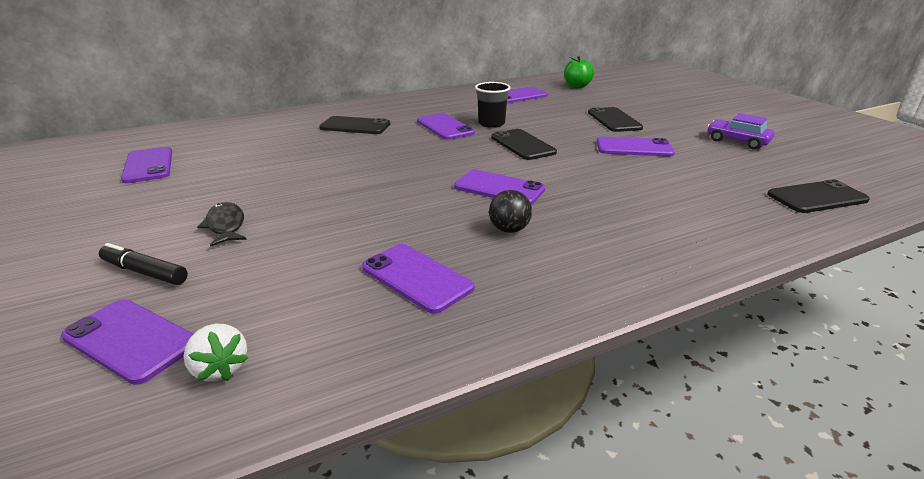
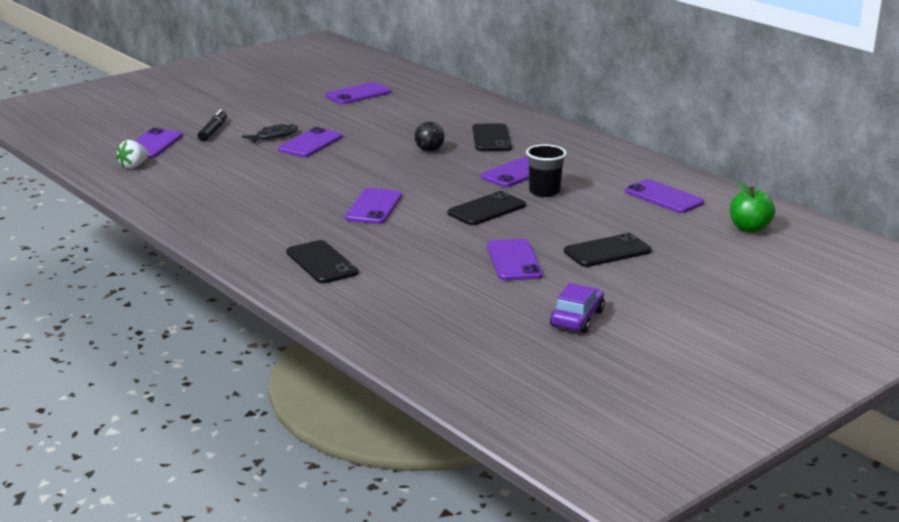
camera: 75 degrees right, 5 degrees down
(416, 277) = (225, 195): purple phone -> purple phone (310, 143)
(509, 230) = (299, 215): black ball -> black ball (429, 150)
(817, 197) = (420, 342): black phone -> black phone (321, 263)

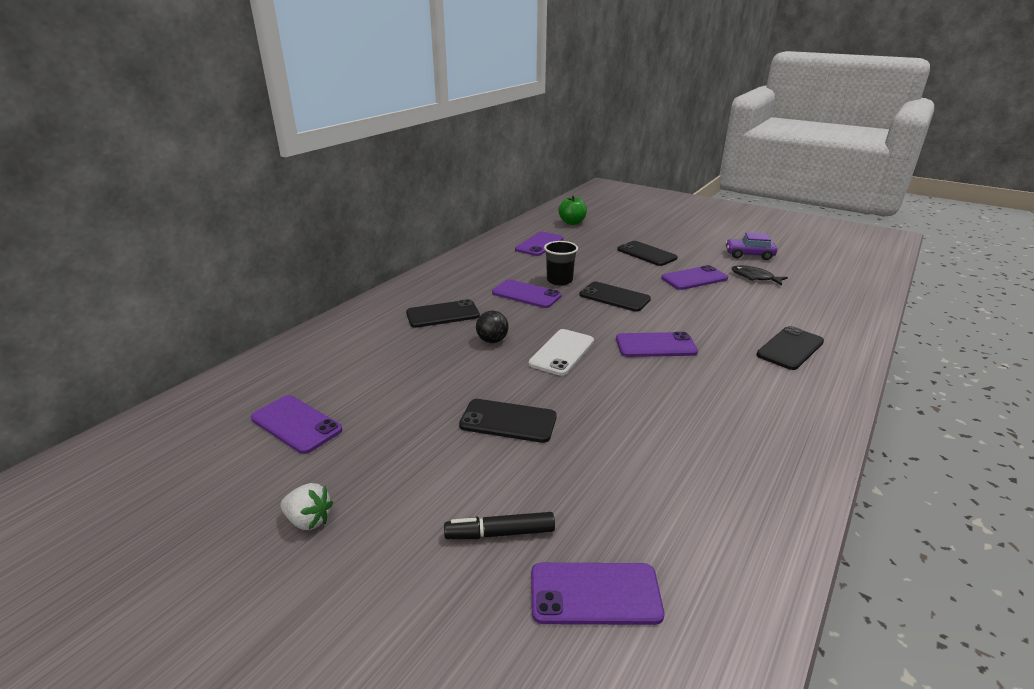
camera: 105 degrees left, 5 degrees up
(133, 166) = (697, 579): white strawberry -> white strawberry (309, 520)
(274, 136) = (495, 460): black fish -> black fish (754, 277)
(310, 143) = (508, 421): purple phone -> black phone
(390, 171) = (562, 352): none -> white phone

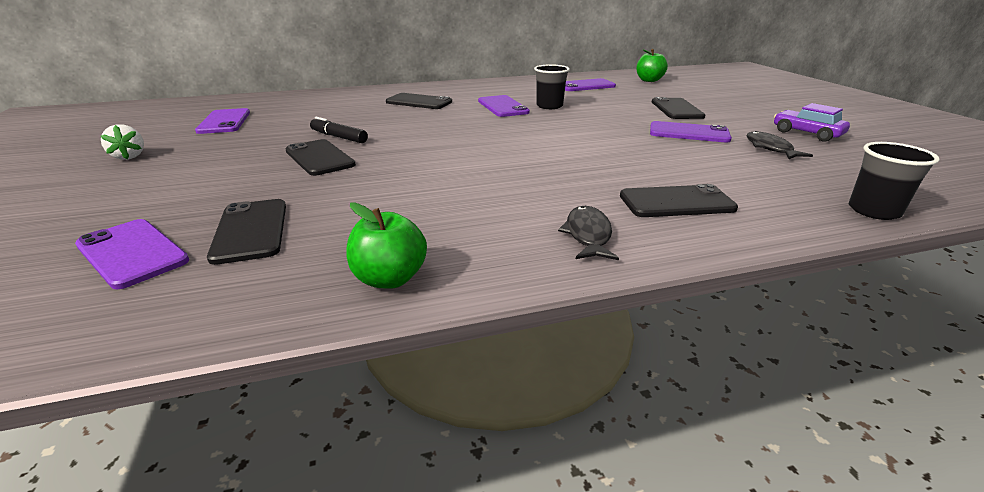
camera: 40 degrees right, 0 degrees up
(492, 340) = (416, 121): black ball -> none
(500, 533) = (175, 201): black marker -> black marker (339, 137)
(562, 352) = (446, 139): white phone -> none
(614, 297) = (573, 124): black phone -> black phone (251, 230)
(655, 345) = (533, 158): purple phone -> none
(780, 493) = (390, 278): none -> green apple
(799, 398) = (588, 235): none -> black fish
(865, 312) = (873, 211): none -> black cup

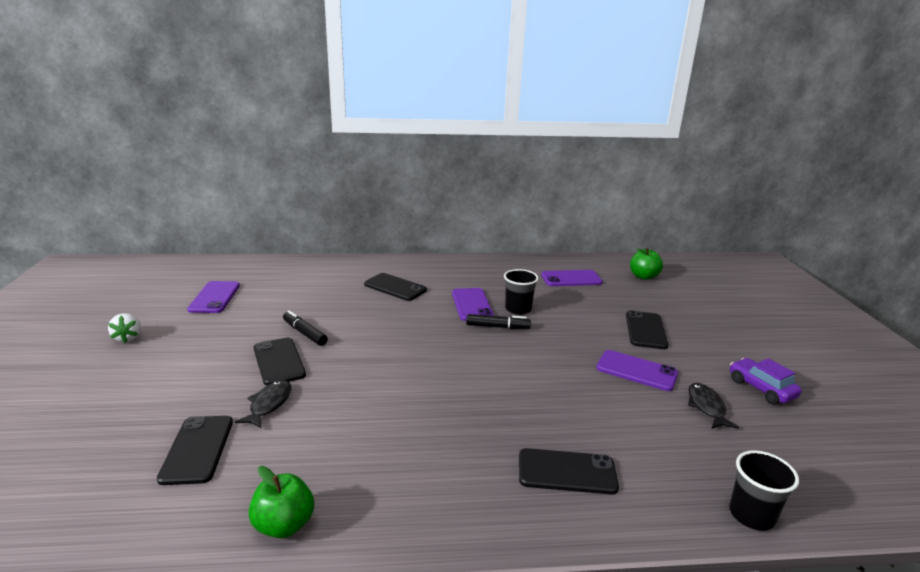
camera: 10 degrees right, 5 degrees down
(132, 253) = (106, 461): purple phone -> none
(537, 118) = (497, 327): none -> black marker
(588, 235) = (465, 501): black fish -> black fish (269, 404)

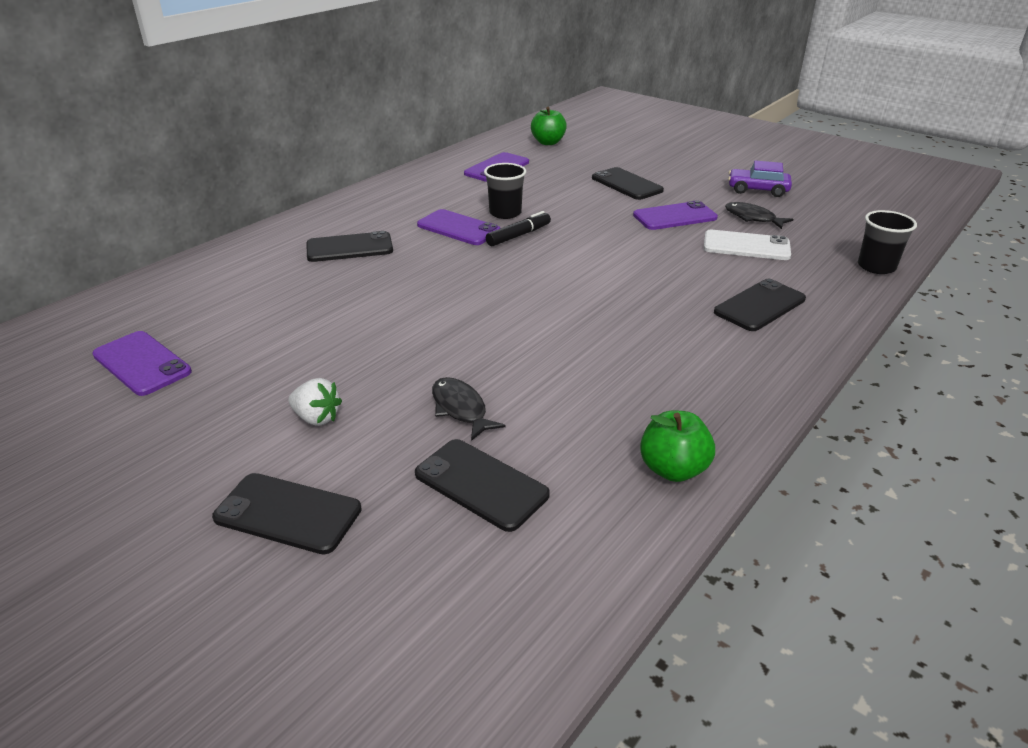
camera: 45 degrees left, 10 degrees up
(128, 338) = (125, 466): white strawberry -> white strawberry (317, 418)
(279, 361) = (383, 372): black phone -> black phone (288, 513)
(304, 333) = (350, 335): black marker -> none
(652, 424) = (746, 246): none -> white phone

